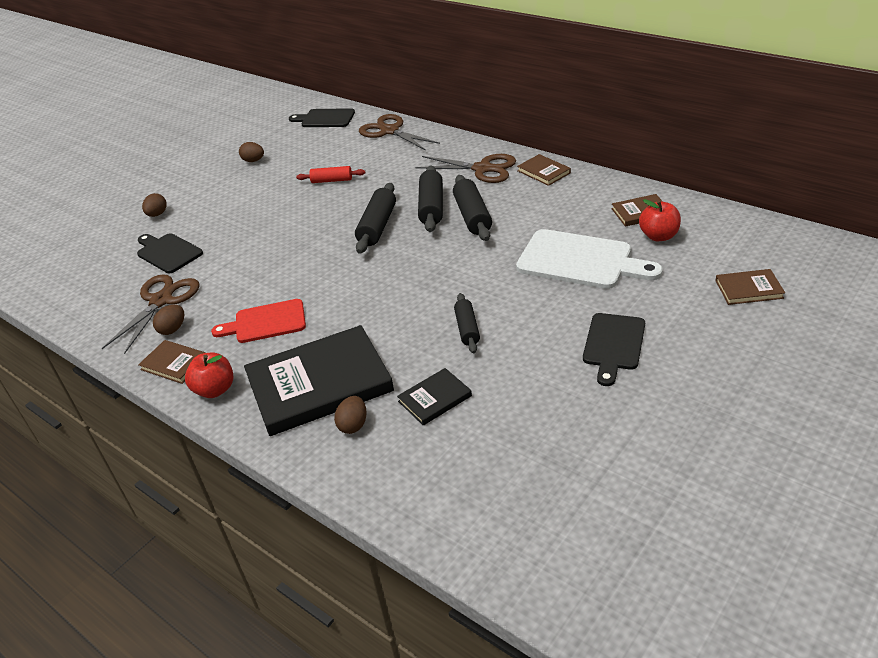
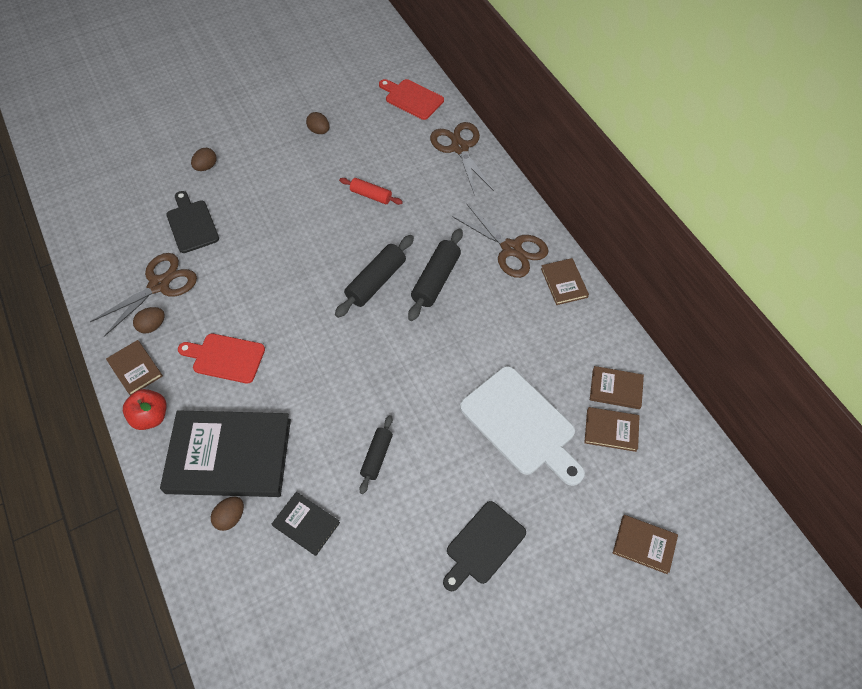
camera: 20 degrees right, 20 degrees up
(325, 119) = (412, 98): black cutting board -> red cutting board
(435, 399) = (306, 524): black book -> black book turned 45 degrees clockwise
(472, 216) = (463, 312): black rolling pin -> none
(658, 236) = (611, 430): red apple -> brown book

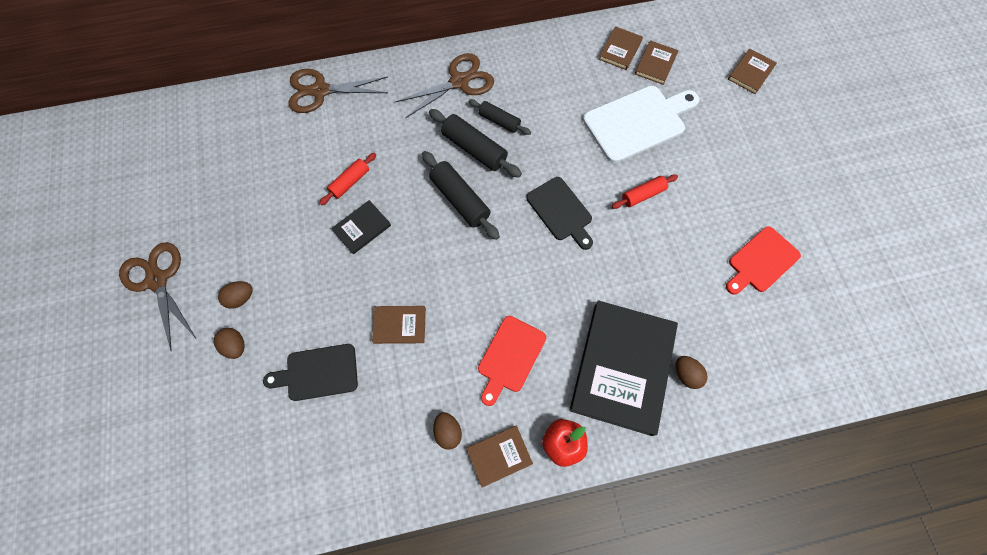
camera: 75 degrees left, 10 degrees up
(159, 285) = (393, 419): brown scissors -> brown scissors (157, 280)
(306, 524) = (702, 308): black book -> black book (362, 228)
(319, 131) = (236, 214): brown egg -> brown egg (241, 298)
(376, 456) = (647, 238): black rolling pin -> black rolling pin (499, 121)
(412, 98) = (232, 116): red cutting board -> red cutting board (761, 261)
(428, 444) = (642, 195): none -> red rolling pin
(483, 545) = (738, 176): black cutting board -> black cutting board (561, 211)
(564, 283) = (509, 54): brown book -> brown book (399, 325)

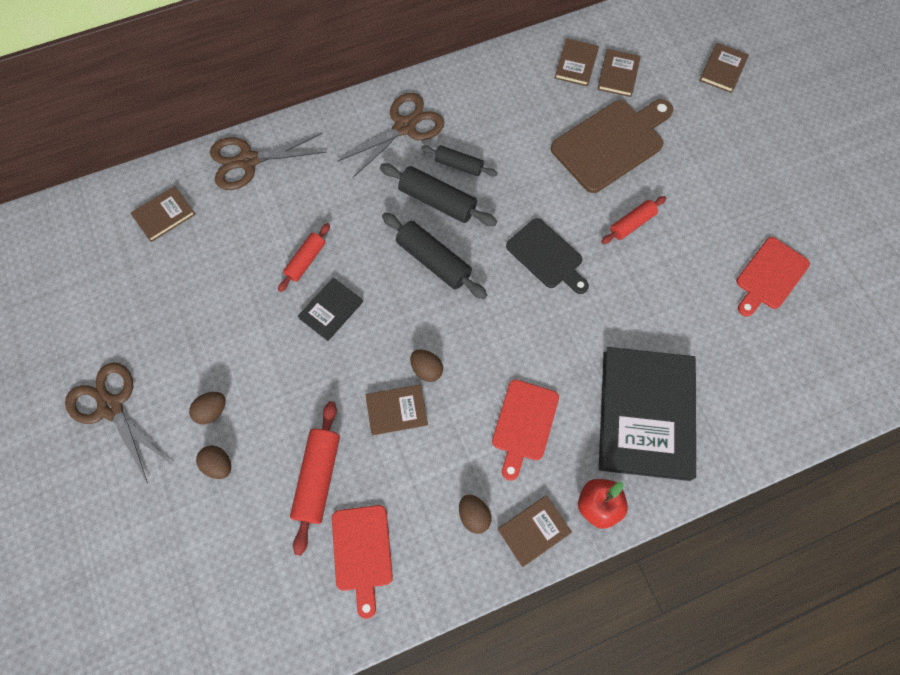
camera: 10 degrees left, 0 degrees up
(240, 125) = (164, 215): none -> brown book
(318, 373) = (318, 478): black cutting board -> red rolling pin
(342, 447) = (362, 552): none -> red cutting board
(638, 122) = (611, 143): white cutting board -> brown cutting board
(686, 374) = (713, 410): brown egg -> brown egg (427, 369)

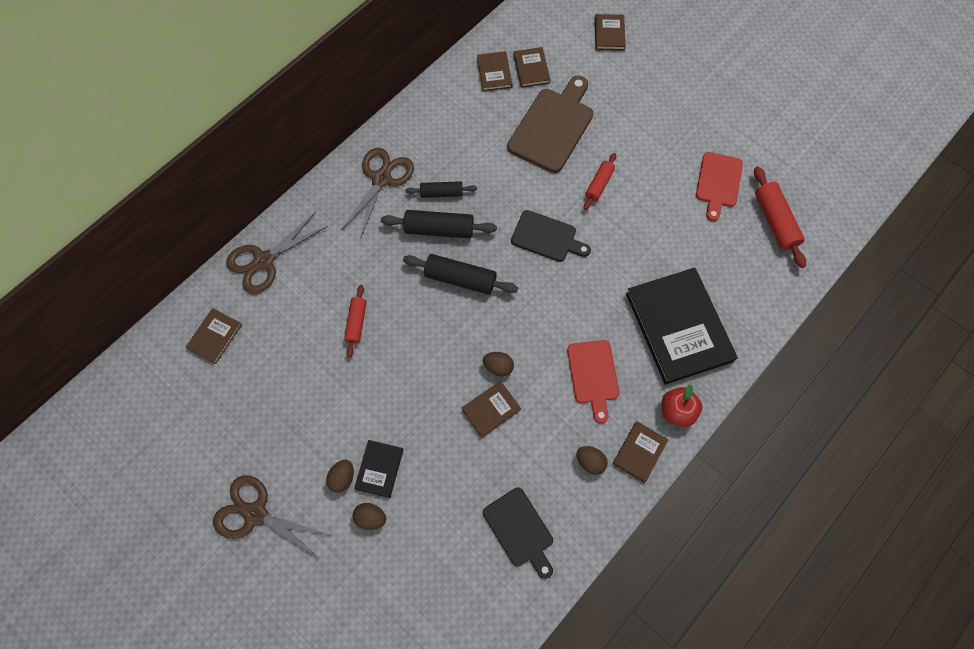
camera: 25 degrees left, 0 degrees up
(318, 478) = (456, 490): red rolling pin -> red rolling pin (774, 221)
(331, 310) = (398, 354): black book -> black book (379, 469)
(362, 552) = (520, 530): red cutting board -> black cutting board

